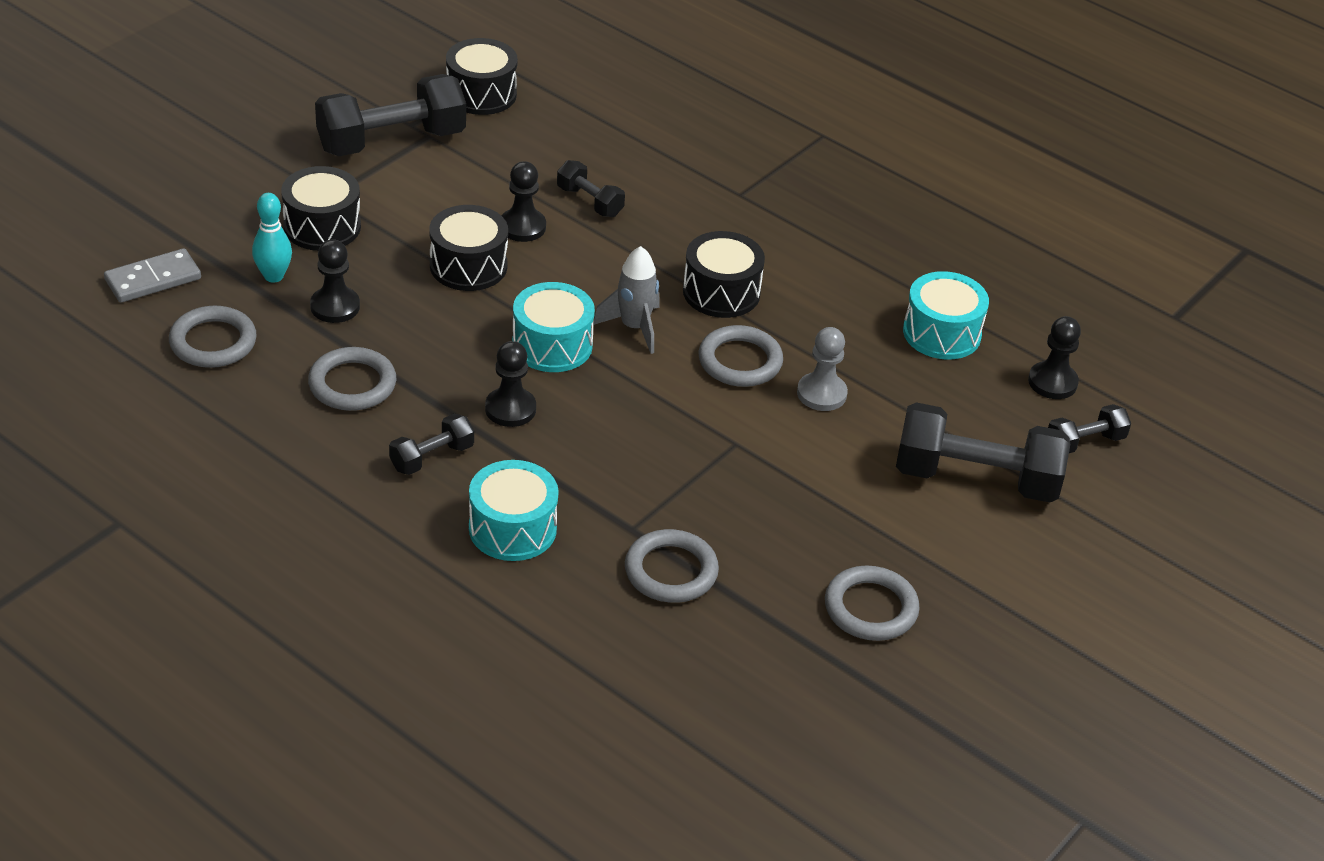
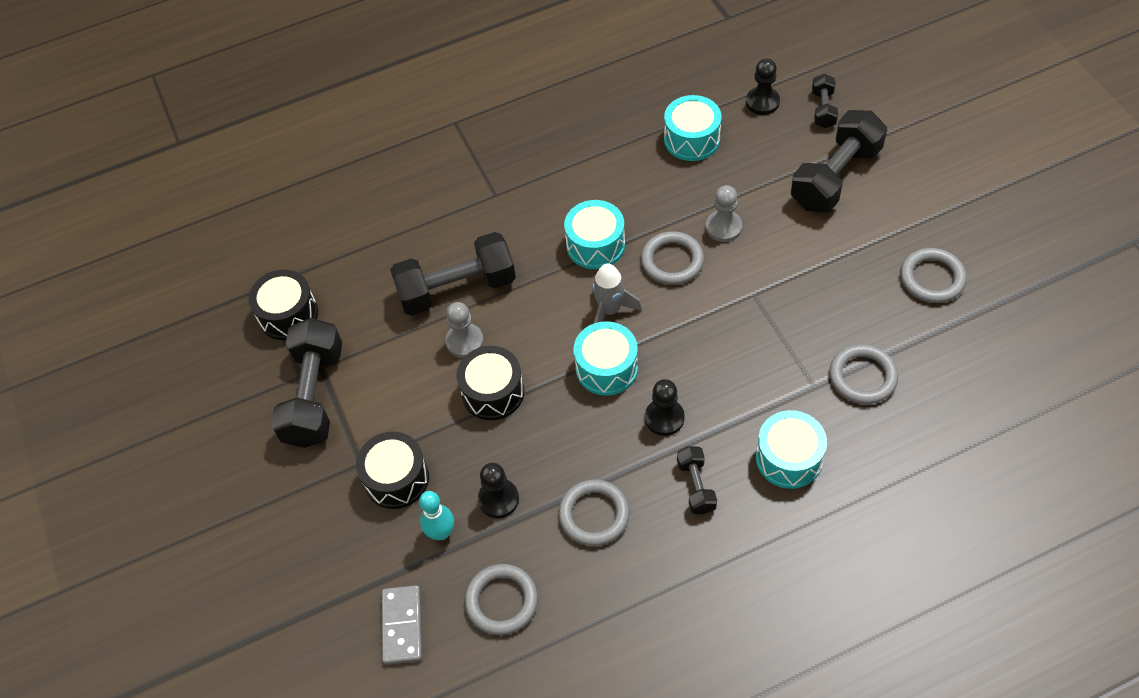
camera: 55 degrees left, 15 degrees up
(522, 227) = (464, 341): black pawn -> grey pawn
(590, 201) = (457, 288): black dumbbell -> black dumbbell, size x2.00
(721, 292) = (595, 245): black drum -> turquoise drum

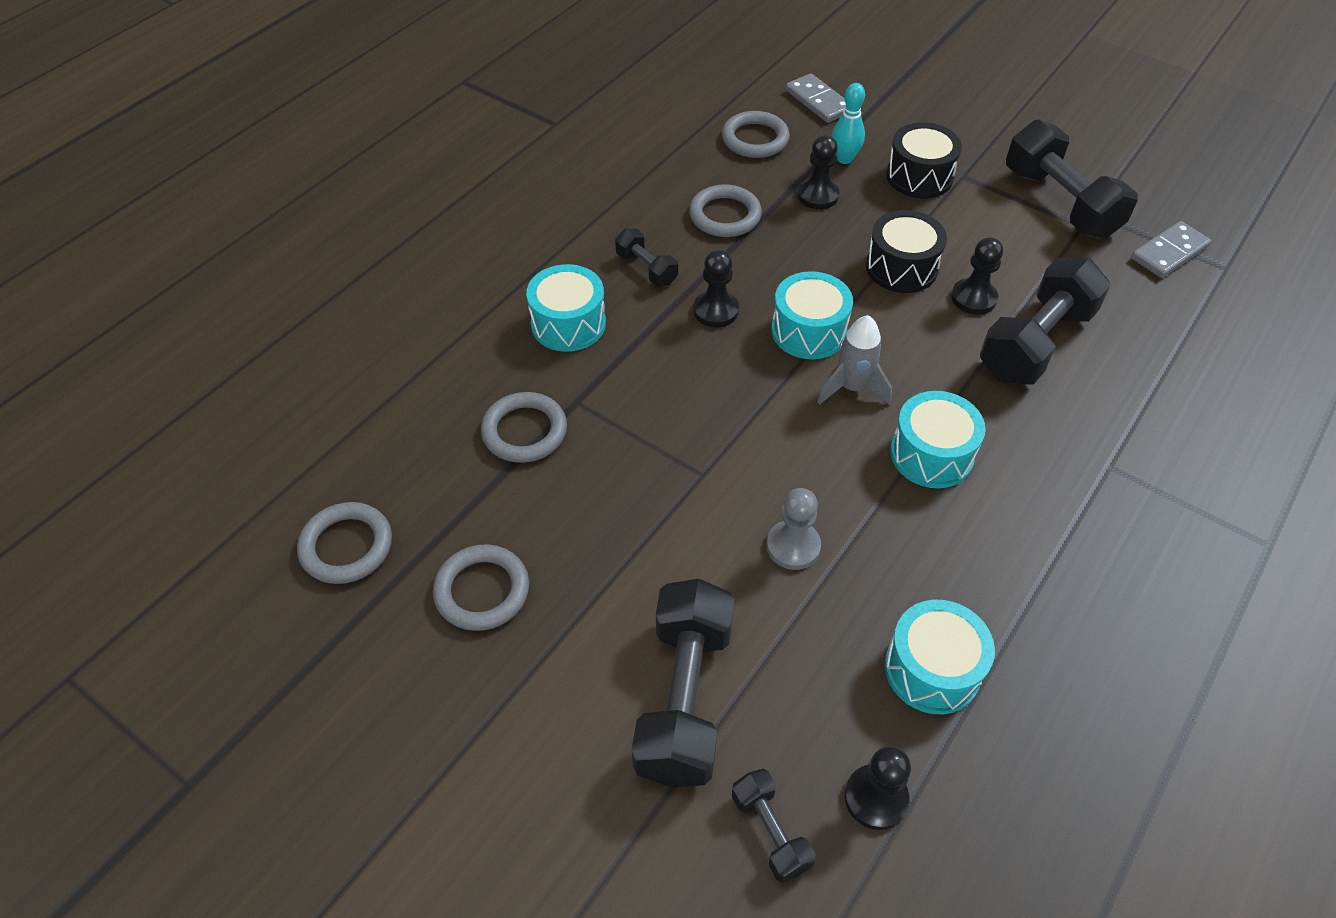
camera: 145 degrees right, 5 degrees down
(288, 315) = (1169, 253): black drum -> grey domino
(464, 341) = (973, 298): grey pawn -> black pawn
(672, 261) = (826, 474): grey ring -> grey ring (346, 546)

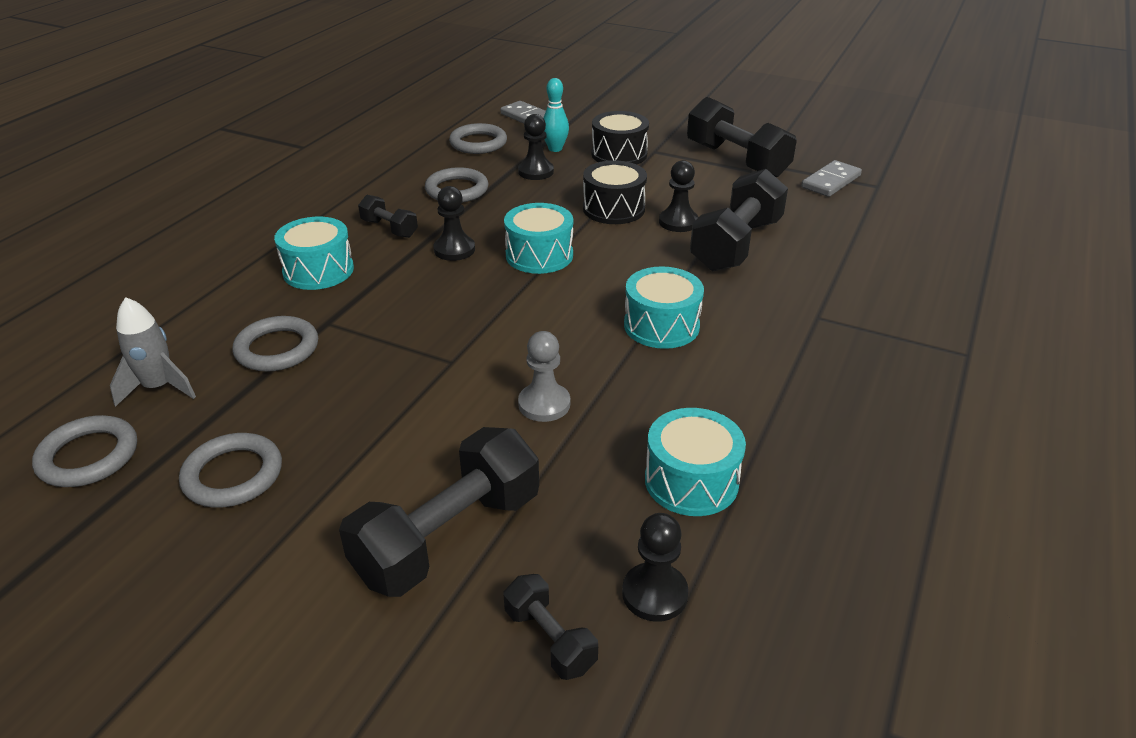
camera: 10 degrees left, 15 degrees down
(684, 698) = (448, 537): black dumbbell -> black dumbbell turned 45 degrees clockwise
(852, 388) = (583, 288): grey rocket -> grey rocket (159, 388)

